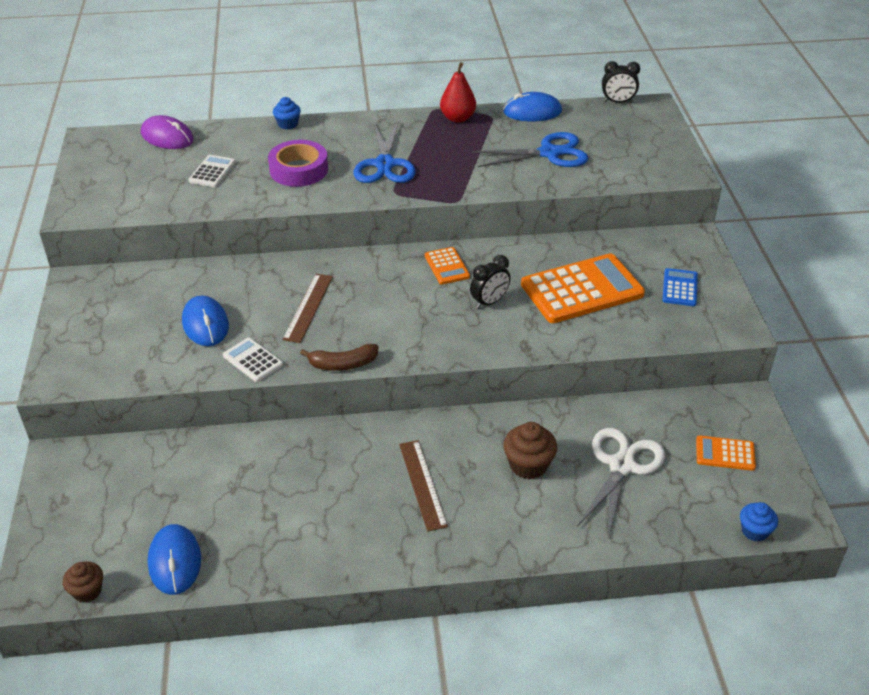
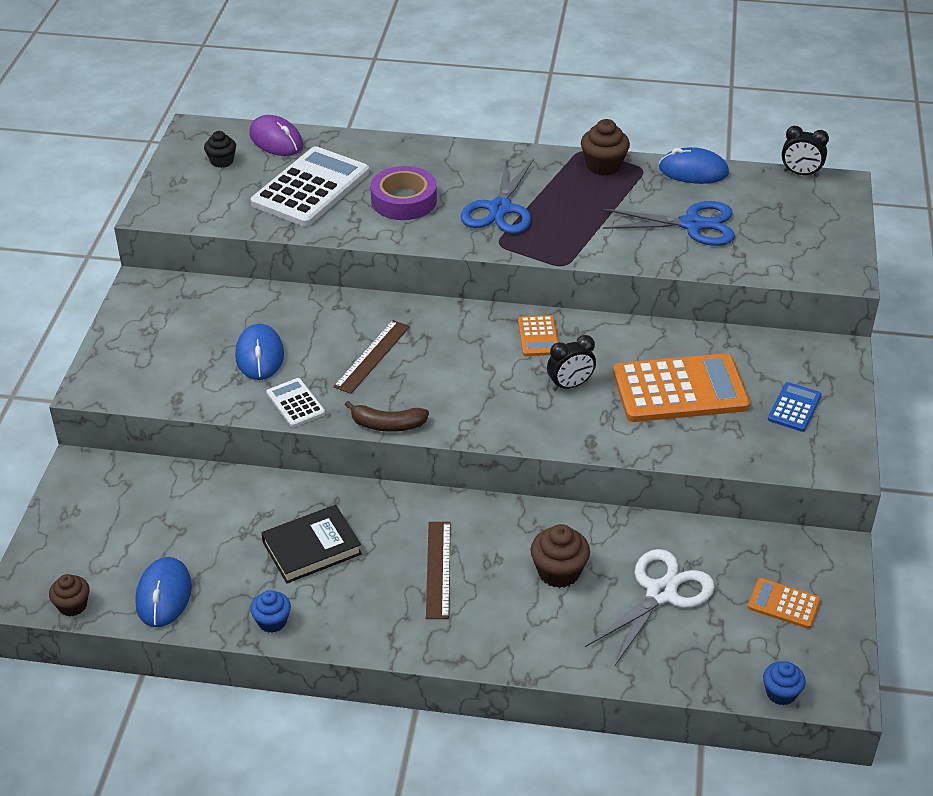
camera: 15 degrees right, 0 degrees up
(123, 161) = (222, 161): none -> black cupcake
(212, 172) = (311, 188): white calculator -> white calculator, size x2.08
(288, 124) = (410, 144): blue cupcake -> blue cupcake (272, 621)
(301, 488) = (312, 548): none -> black book
(457, 118) = (603, 166): red pear -> brown cupcake

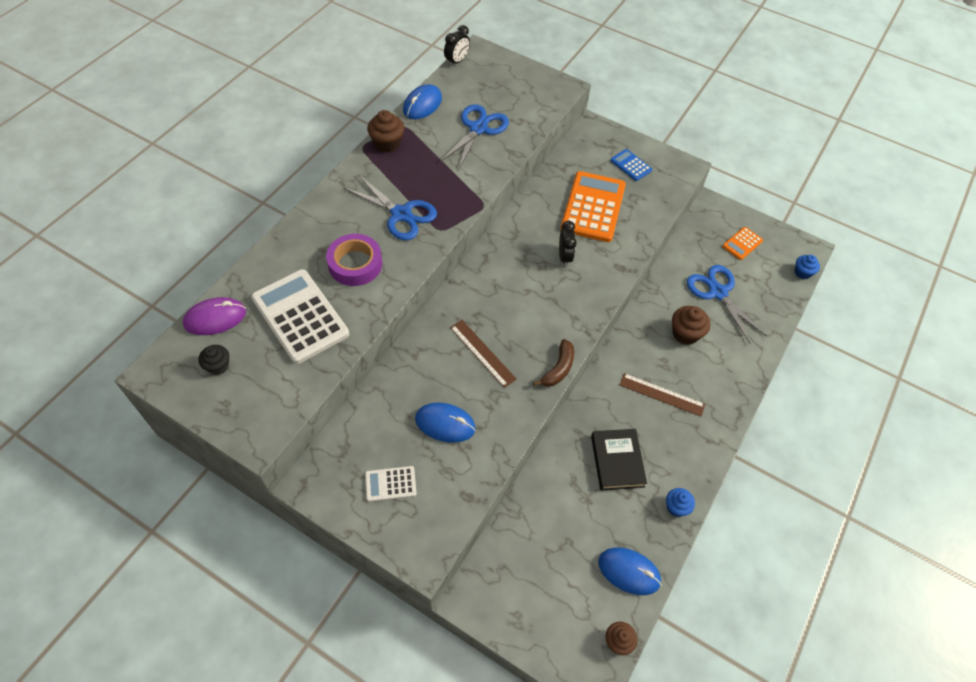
camera: 70 degrees left, 15 degrees up
(295, 403) = (510, 417): white calculator -> white calculator (390, 484)
(538, 336) = (509, 254): orange calculator -> none
(661, 593) = (718, 292): white scissors -> blue scissors

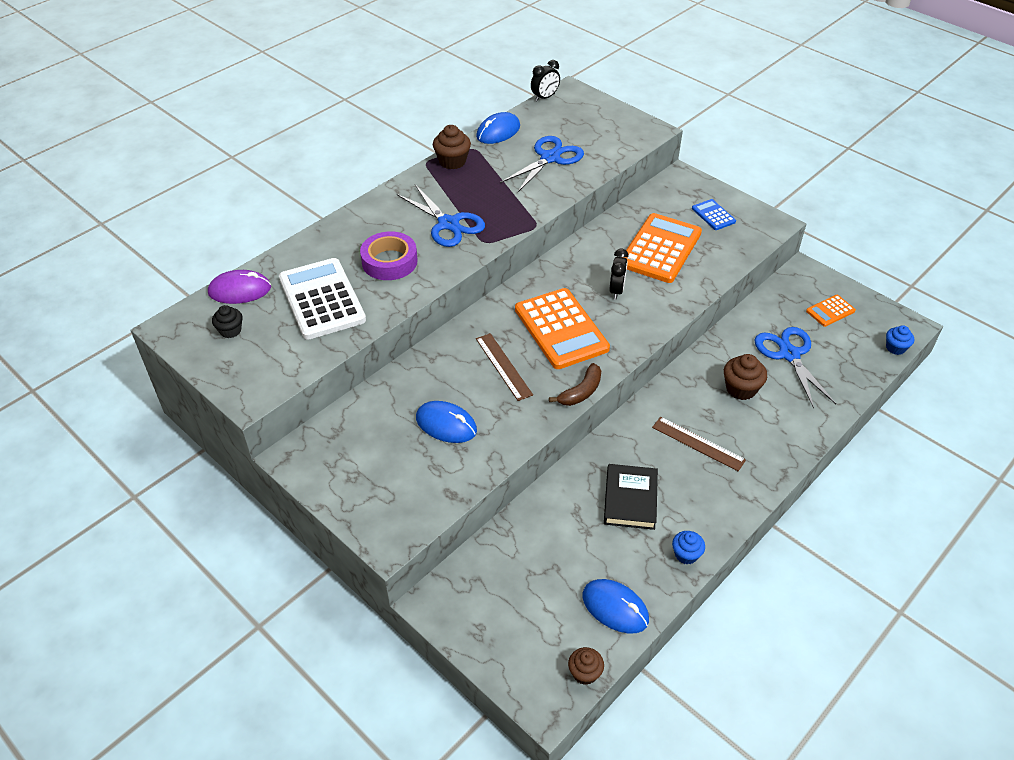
camera: 15 degrees right, 10 degrees down
(390, 484) = (374, 470): white calculator -> none
(525, 305) = (561, 329): none -> orange calculator

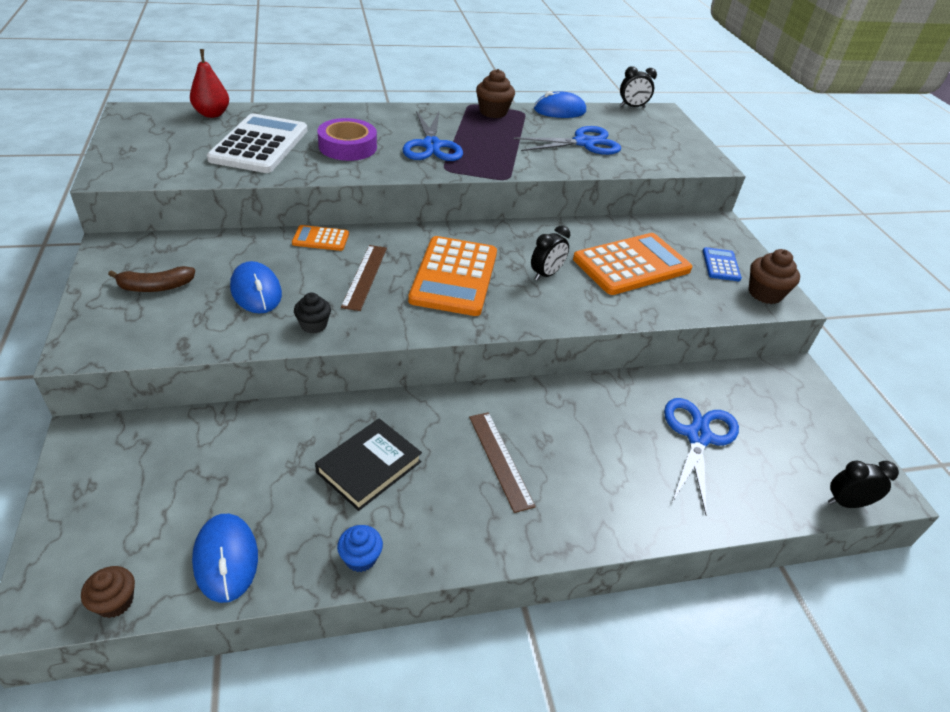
camera: 30 degrees right, 5 degrees down
(230, 331) = (166, 132): black cupcake -> black cupcake (313, 325)
(240, 290) = (212, 114): purple mouse -> red pear
(581, 392) = (408, 333): brown banana -> brown banana (155, 287)
(741, 389) = (605, 437): brown cupcake -> brown cupcake (765, 293)
(830, 311) = (792, 423): orange calculator -> orange calculator (320, 239)
(895, 348) = (846, 503): blue cupcake -> black clock

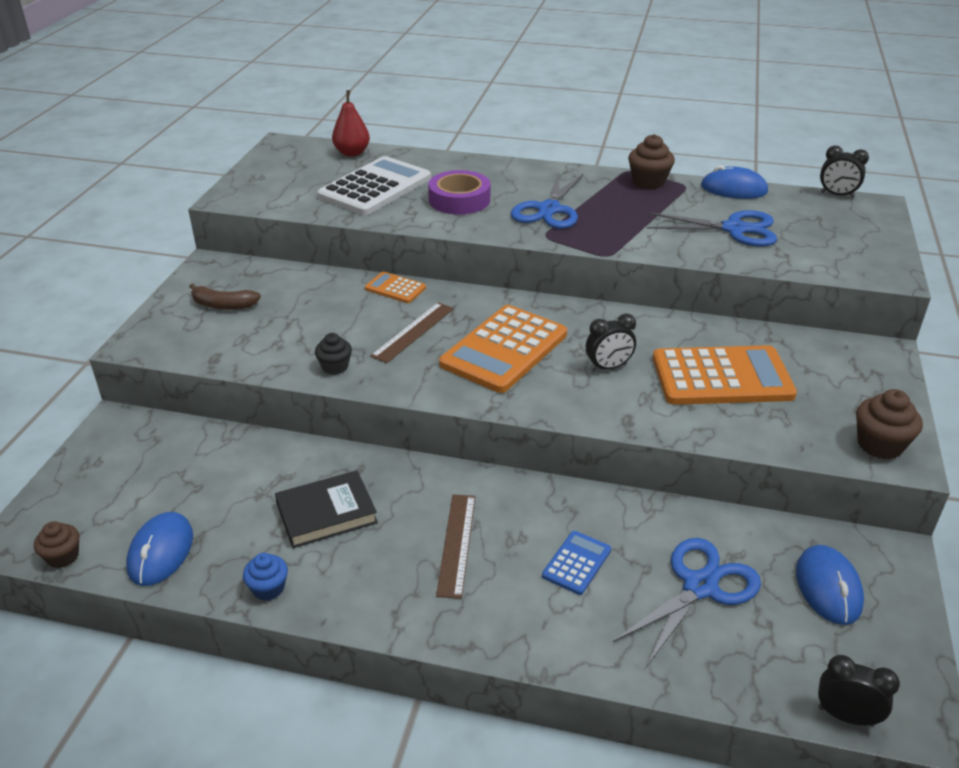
camera: 30 degrees right, 5 degrees down
(256, 291) = (304, 326): blue mouse -> blue mouse (828, 587)
(721, 265) = (843, 400): blue calculator -> blue calculator (576, 563)

